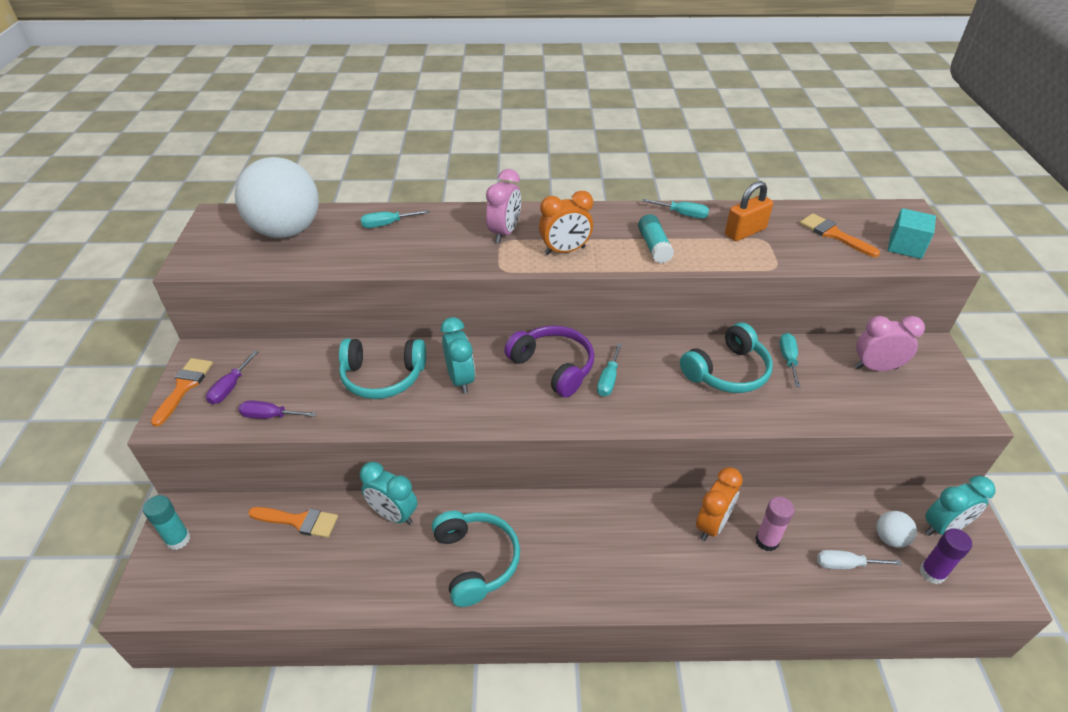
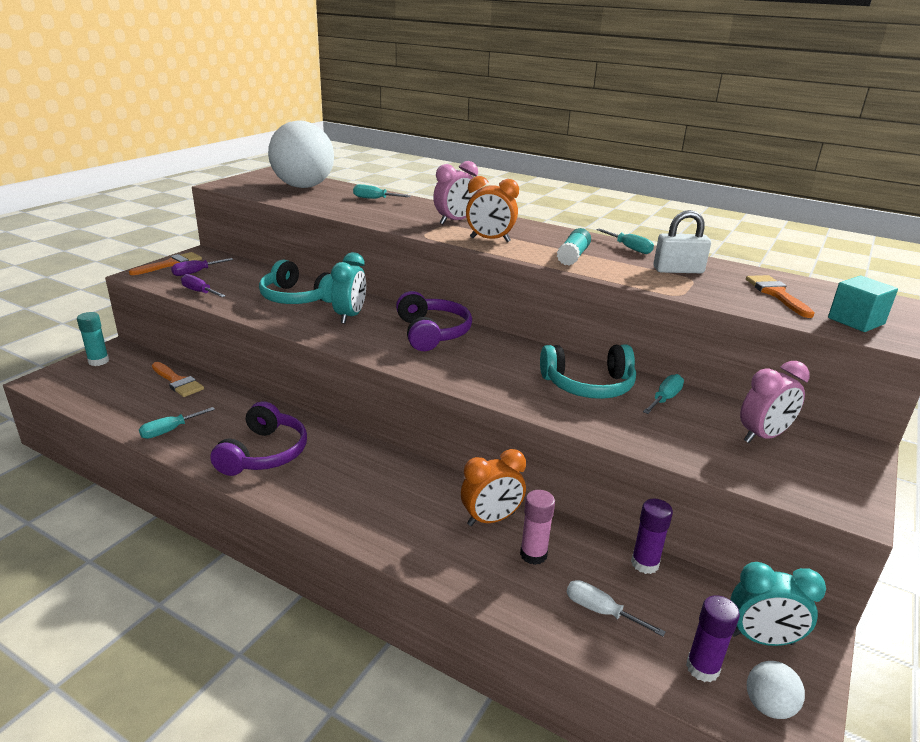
camera: 30 degrees right, 15 degrees down
(393, 514) = (241, 403): turquoise clock -> none
(476, 561) = (264, 453): turquoise headphones -> purple headphones
(608, 380) = (468, 354): turquoise screwdriver -> turquoise screwdriver (170, 430)
(745, 232) = (678, 270): orange padlock -> white padlock
(837, 505) = (645, 563): none -> purple glue stick
(876, 368) = (763, 436): pink clock -> pink clock turned 120 degrees clockwise
(890, 538) = (679, 616): white ball -> white ball (768, 706)

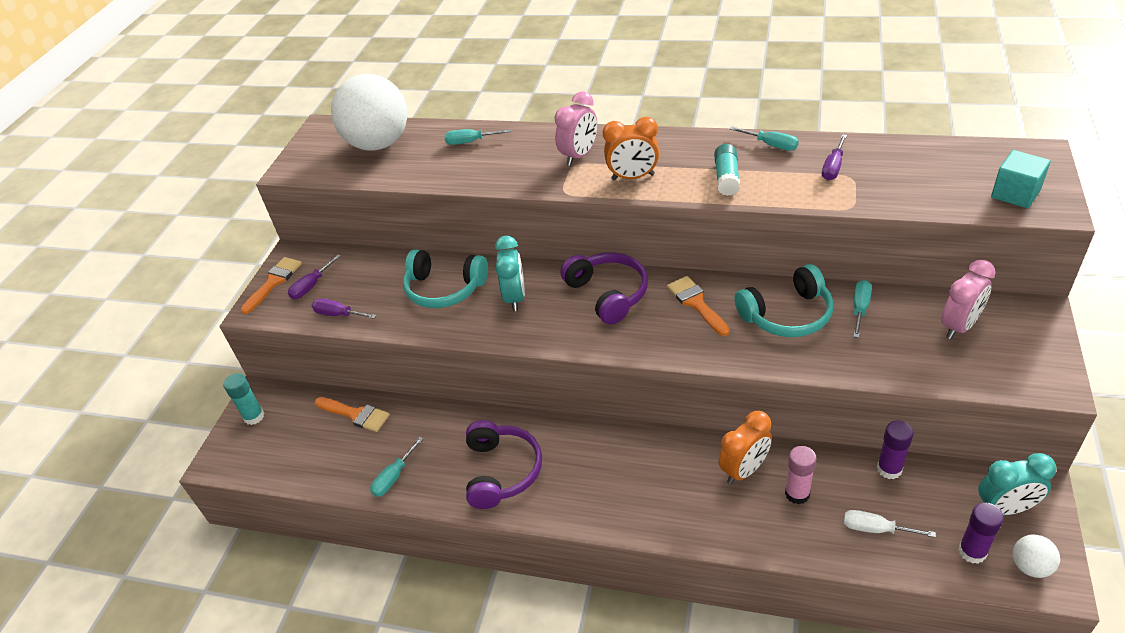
camera: 10 degrees left, 15 degrees up
(678, 270) = (833, 167): white padlock -> purple screwdriver
(776, 294) = (934, 175): orange brush -> orange brush (696, 303)

